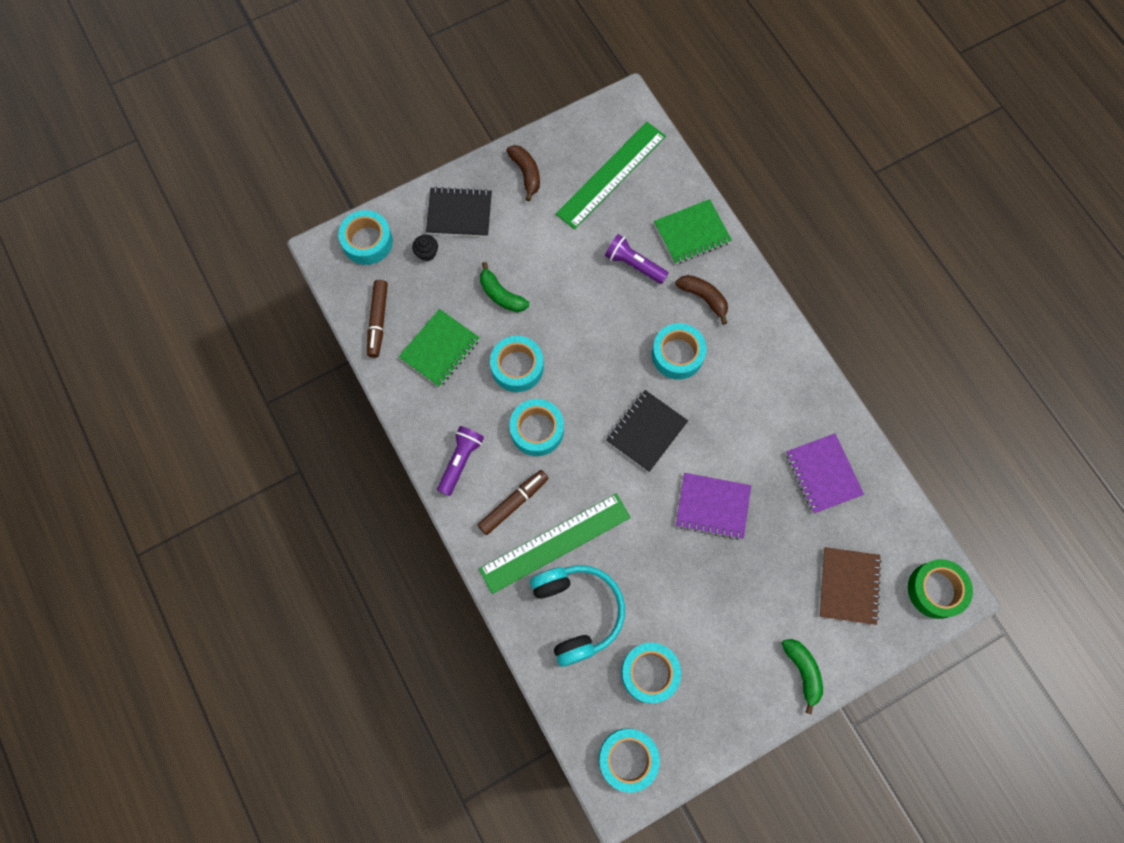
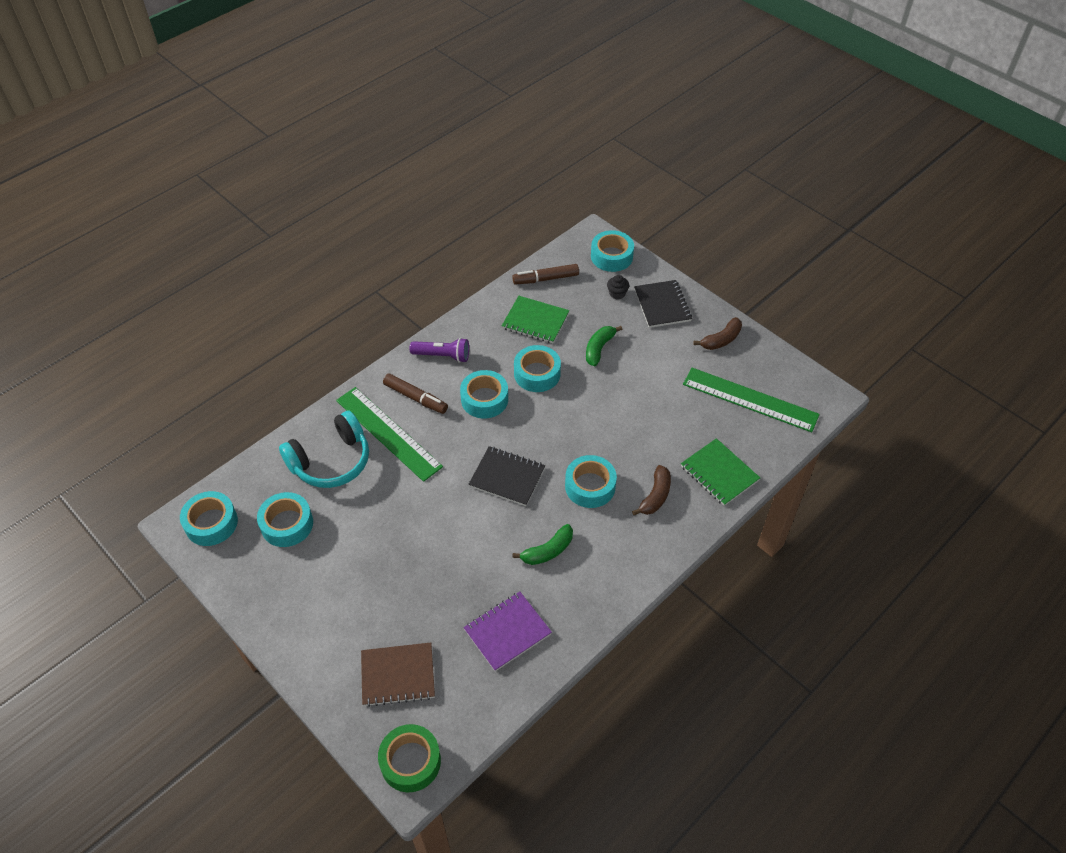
camera: 75 degrees right, 20 degrees down
(634, 265) = (667, 435): purple flashlight -> none
(712, 506) = (450, 543): purple notebook -> none
(803, 672) = (306, 648): green banana -> green banana (547, 551)

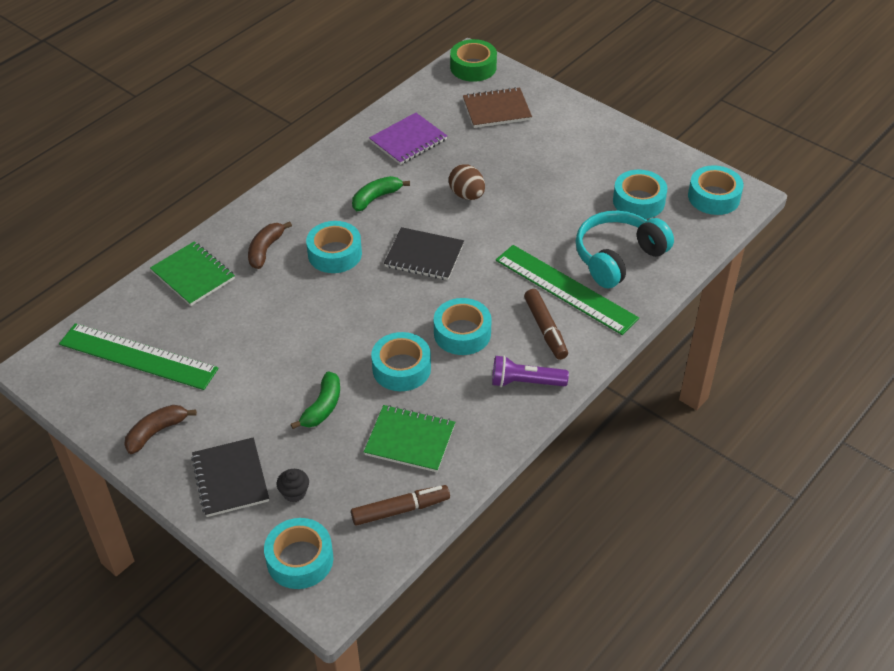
camera: 175 degrees right, 5 degrees down
(415, 398) = (545, 329): brown marker -> brown marker turned 135 degrees counterclockwise
(455, 547) = (467, 195): none -> brown egg

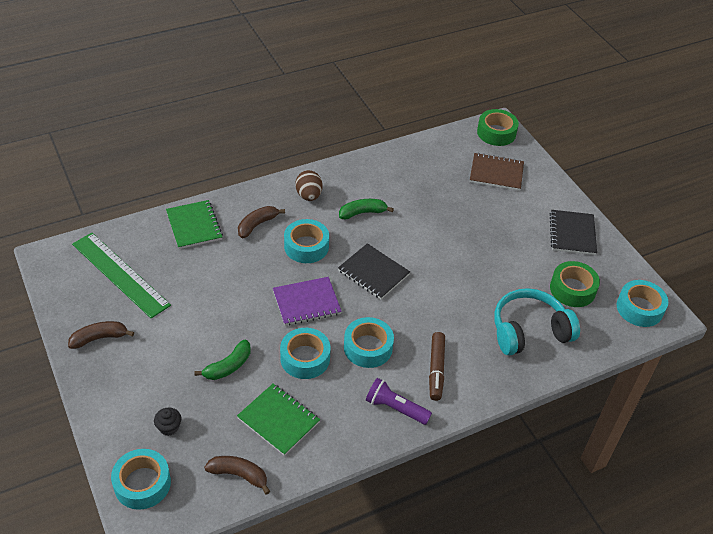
camera: 20 degrees right, 0 degrees up
(230, 479) = (130, 396): black notebook -> black notebook (572, 234)
(400, 510) = (239, 475): brown marker -> brown banana
(408, 140) = (412, 175): purple notebook -> purple notebook (306, 302)
(467, 195) = (434, 235): brown egg -> brown egg (309, 195)
(565, 289) = (471, 342): green ruler -> none
(638, 201) = (572, 289): turquoise tape -> green tape

